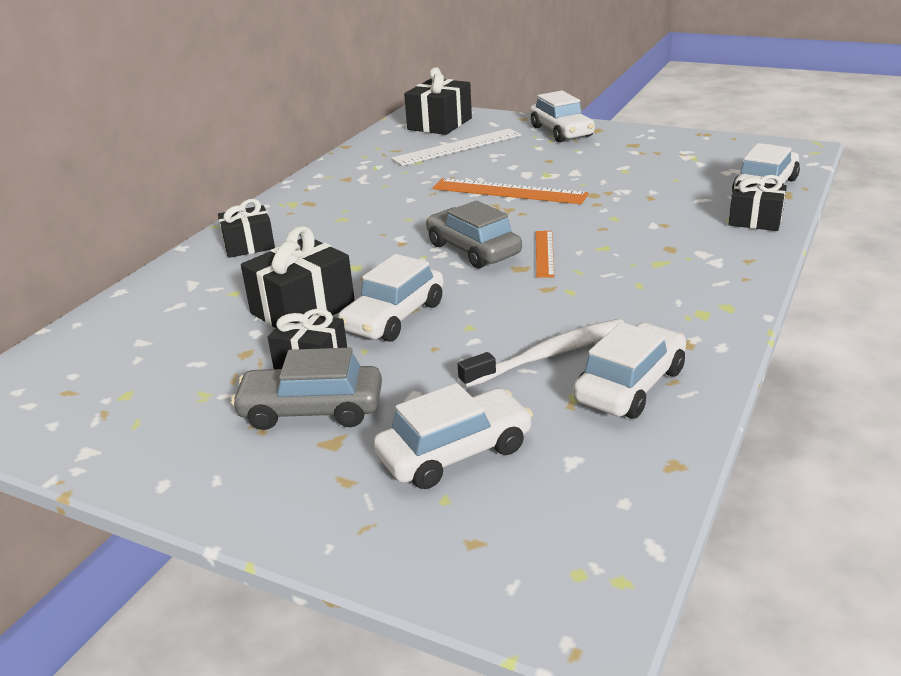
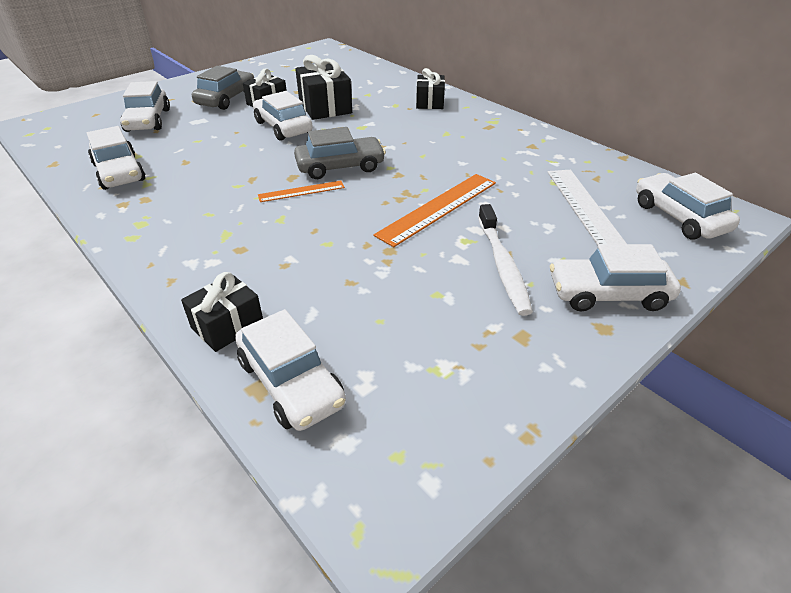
camera: 110 degrees right, 10 degrees up
(439, 124) = (679, 217): black gift -> white car
(544, 253) = (301, 191): orange ruler -> orange ruler turned 45 degrees counterclockwise
(549, 355) = (181, 158): white toothbrush -> white toothbrush (503, 265)

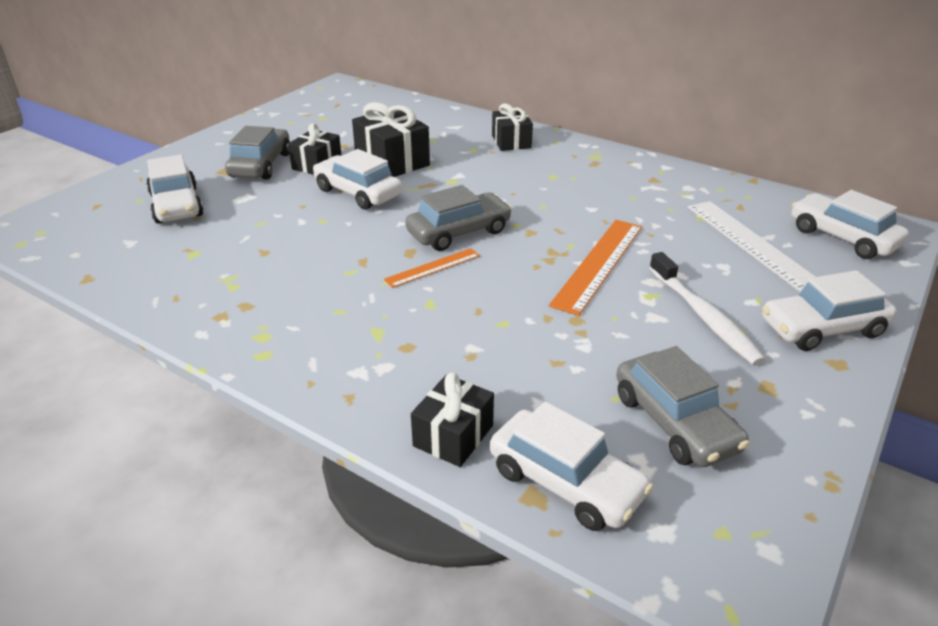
camera: 15 degrees left, 5 degrees down
(119, 172) = (187, 277): white car -> none
(417, 351) = (675, 422): none -> grey car

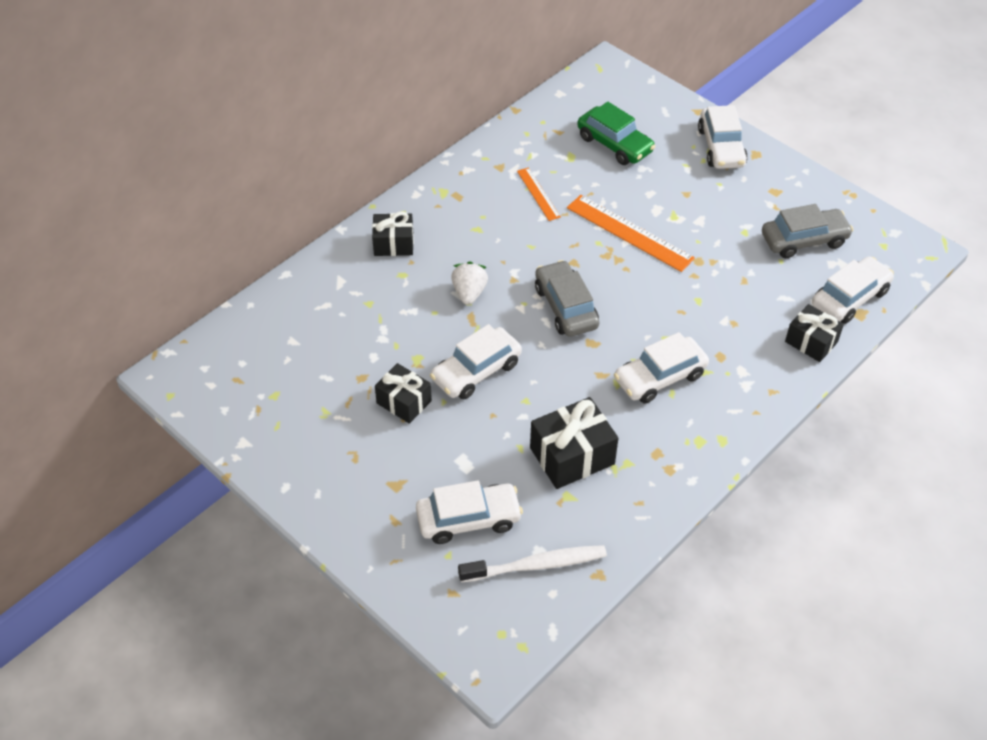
camera: 80 degrees left, 15 degrees up
(260, 165) = (391, 451): grey car -> none
(392, 162) = (414, 340): black gift -> black gift (572, 456)
(433, 267) = (619, 330): orange ruler -> orange ruler (538, 194)
(461, 180) = (469, 293): none -> white strawberry
(704, 316) = (702, 196): white toothbrush -> white toothbrush (536, 565)
(751, 243) = (614, 144): white ruler -> green car
(842, 237) = (614, 96): white car -> white car (660, 377)

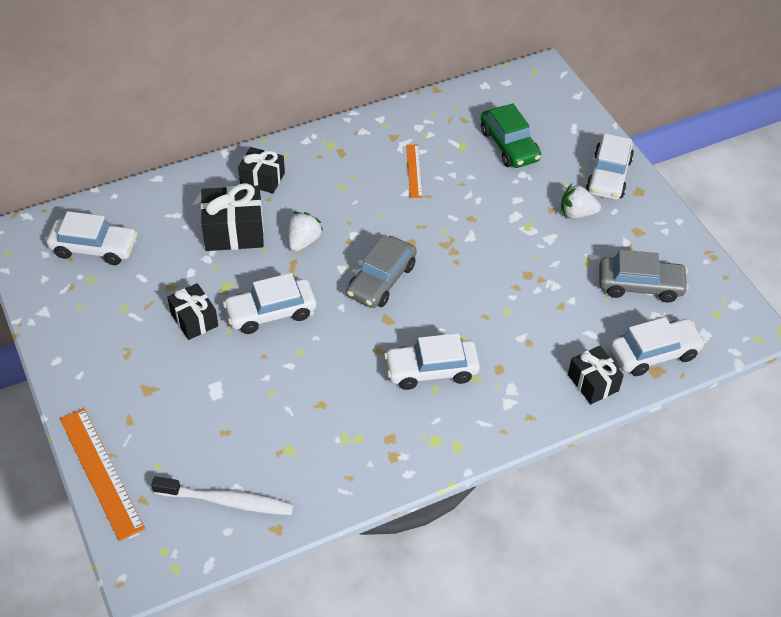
camera: 20 degrees right, 0 degrees up
(468, 519) = (192, 440): white car -> white car (94, 248)
(565, 307) = (381, 280): grey car -> grey car turned 150 degrees counterclockwise
(572, 456) = (312, 415): black gift -> black gift (234, 231)
(629, 233) = (477, 230): orange ruler -> orange ruler (101, 472)
(711, 190) = (577, 213): none -> white strawberry

